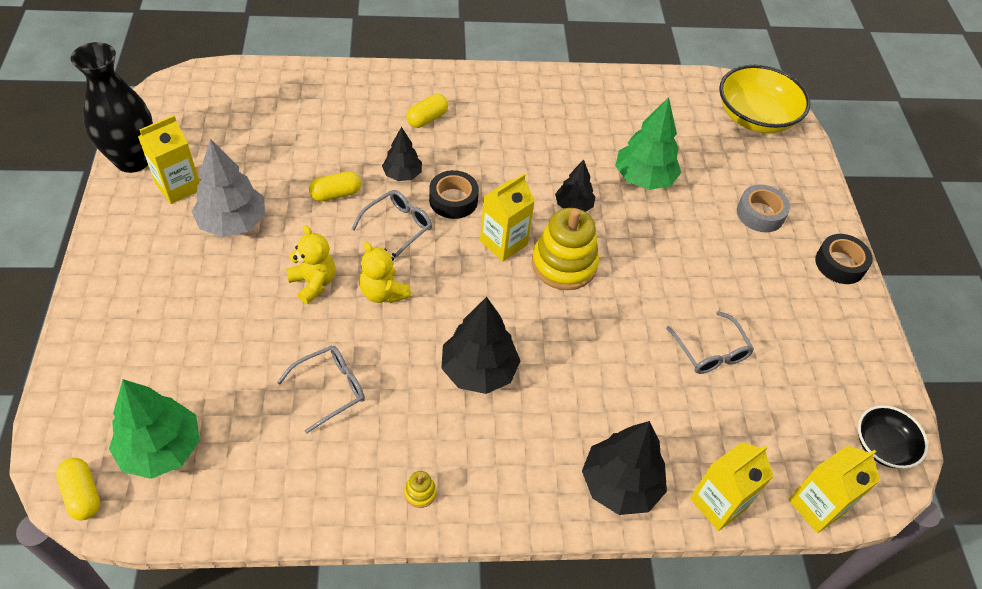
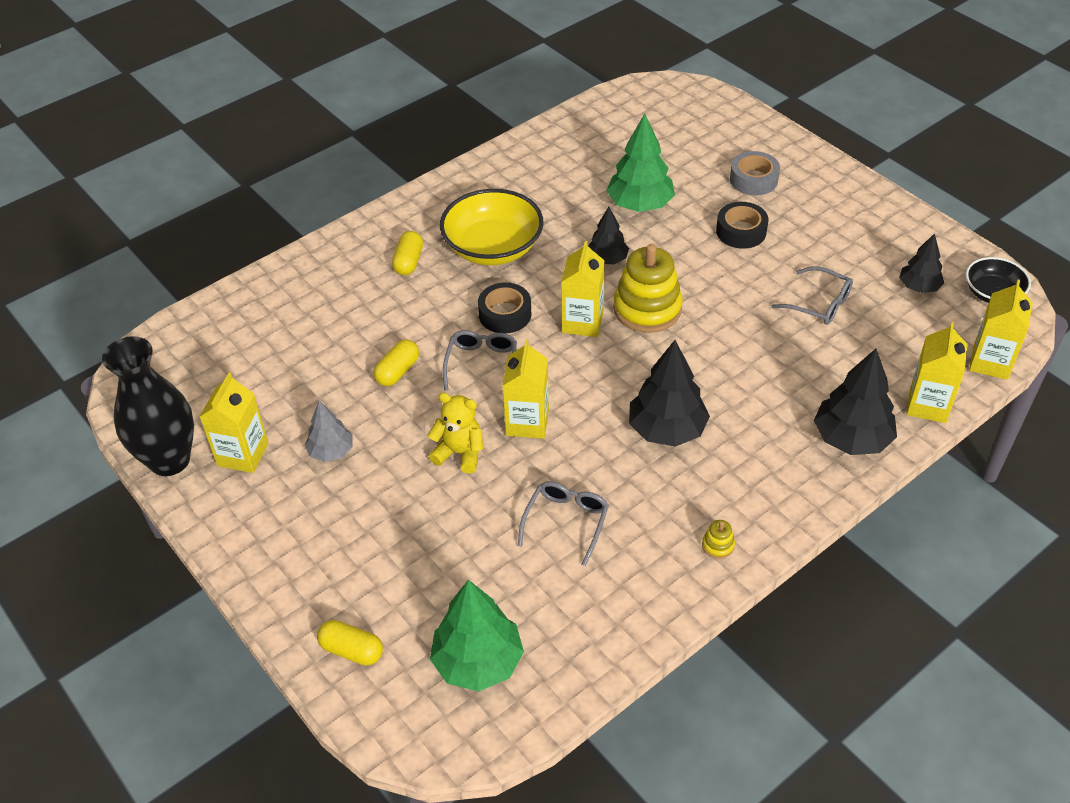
camera: 30 degrees left, 5 degrees down
(82, 494) = (451, 741): yellow capsule -> yellow capsule (352, 650)
(233, 222) = (331, 451): grey tree -> grey tree, size x0.60
(383, 293) = (527, 422): yellow teddy bear -> yellow carton
(402, 174) = (438, 320): black tree -> black tree (918, 287)
(755, 117) = (676, 106): yellow bowl -> yellow bowl (493, 248)
(840, 264) = (845, 183): black tape -> black tape (741, 231)

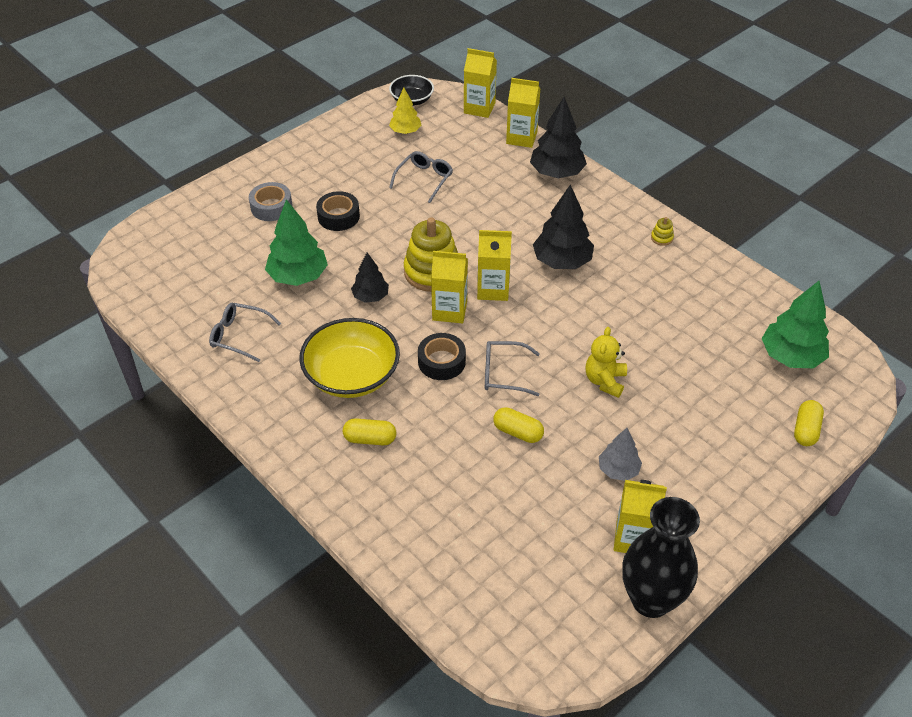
camera: 95 degrees left, 0 degrees up
(527, 422) = (566, 341): yellow carton -> yellow carton (493, 289)
(566, 522) = (659, 314): grey glasses -> grey glasses (239, 336)
(918, 287) = (405, 131): black tree -> yellow tree

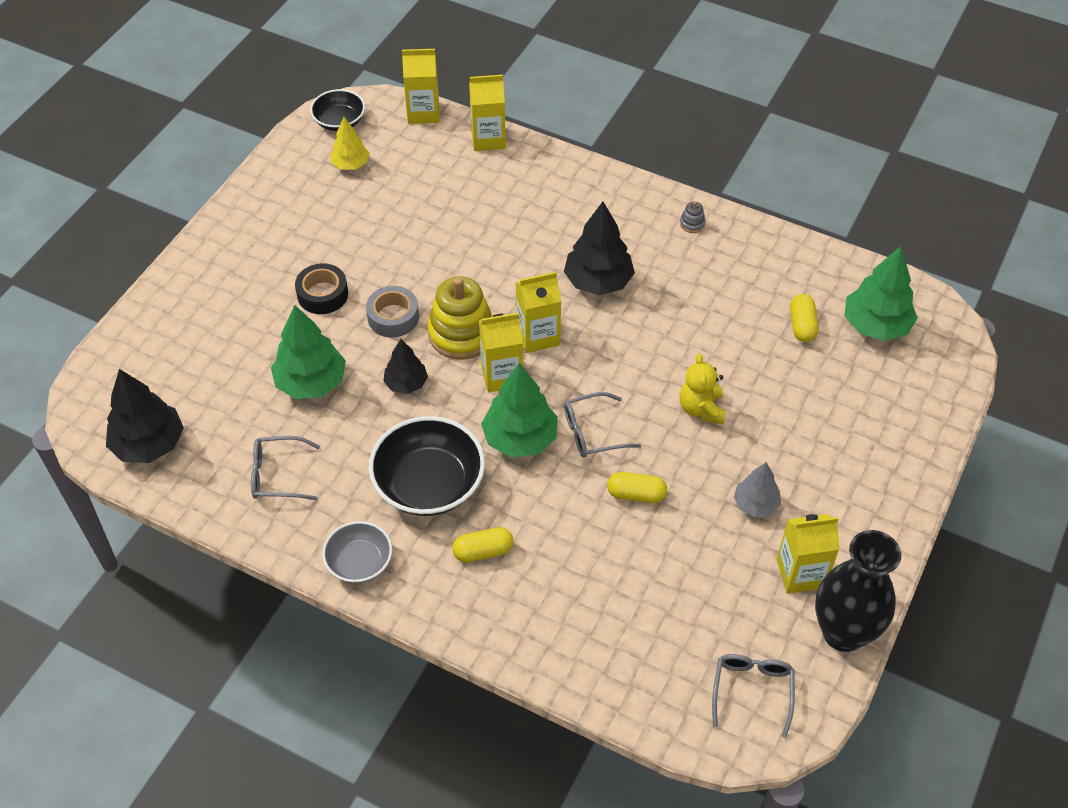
camera: 20 degrees left, 5 degrees up
(268, 418) = (359, 562): none -> grey bowl
(271, 207) = (237, 304): grey tape -> grey tape (393, 317)
(352, 375) = (429, 484): yellow bowl -> black bowl
(424, 179) = (401, 220): grey glasses -> grey glasses (752, 690)
(441, 362) = (520, 438): black tape -> green tree
(557, 173) = (546, 174): black tree -> black tree (149, 444)
(661, 238) = (692, 224): yellow stacking toy -> grey stacking toy
(806, 430) = (920, 403): yellow capsule -> yellow capsule (802, 325)

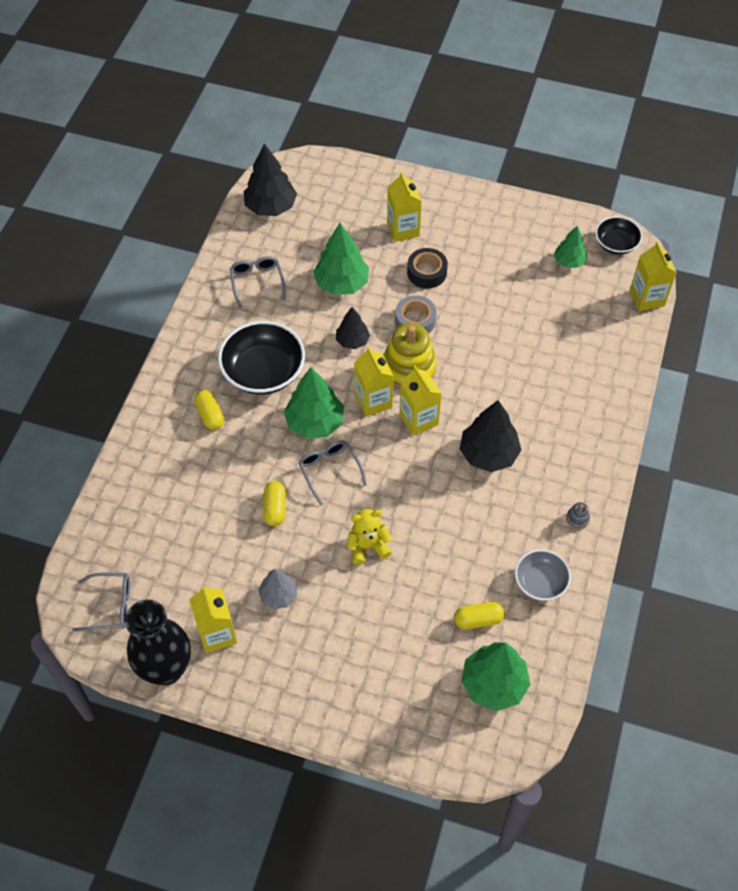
camera: 80 degrees right, 5 degrees up
(351, 164) = (569, 261): yellow tree -> green tree
(359, 562) = (192, 343): grey bowl -> grey bowl (540, 582)
(488, 139) = (631, 349): yellow carton -> yellow carton (403, 229)

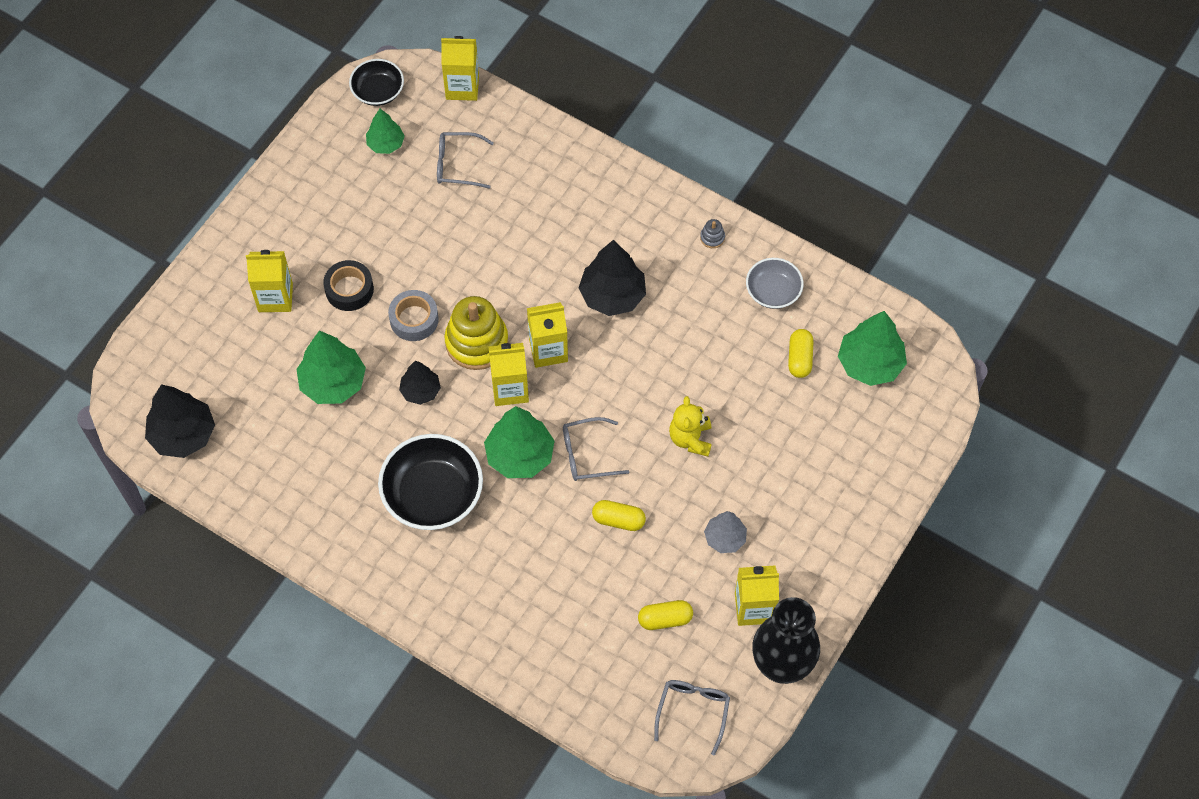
camera: 75 degrees left, 5 degrees up
(210, 415) = (475, 564): yellow capsule -> yellow capsule (665, 619)
(257, 282) = (297, 474): grey glasses -> grey glasses (457, 165)

